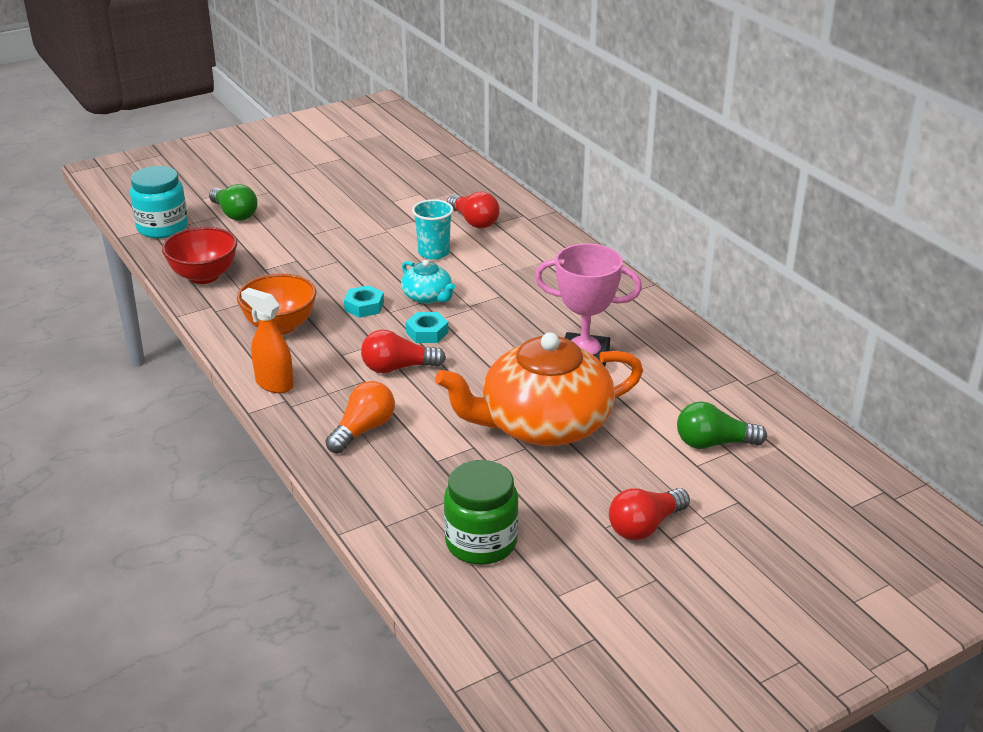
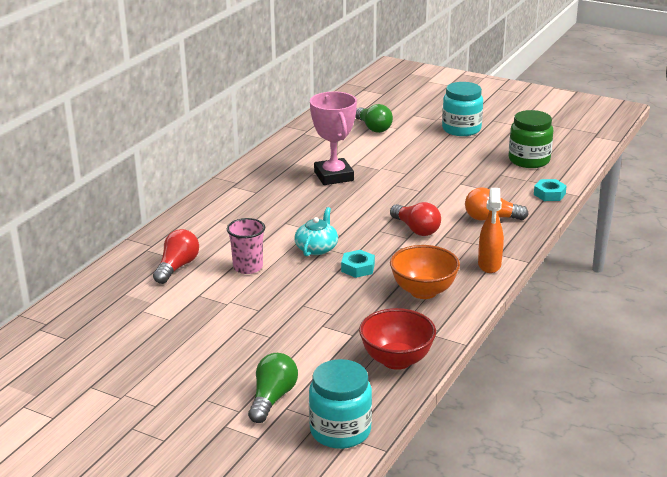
camera: 120 degrees left, 5 degrees down
(427, 332) = (363, 233): turquoise nut -> turquoise nut (549, 194)
(434, 253) = (248, 267): turquoise cup -> pink cup
(543, 424) = (414, 171): orange teapot -> none
(645, 526) = (461, 129): red light bulb -> turquoise jar

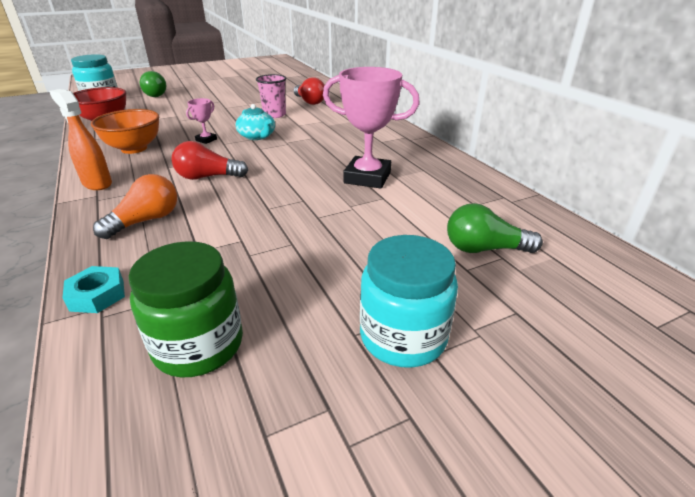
camera: 125 degrees right, 5 degrees up
(358, 268) = (206, 140): turquoise nut -> pink trophy

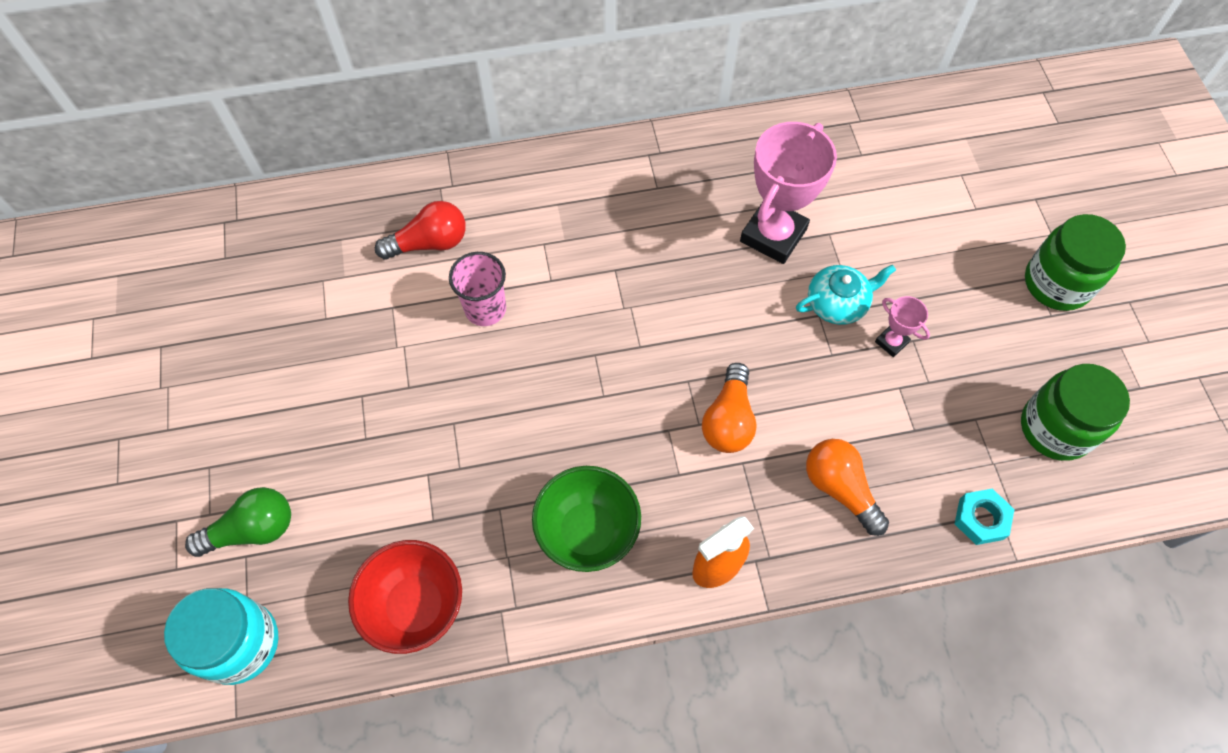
camera: 75 degrees left, 30 degrees up
(134, 148) = (587, 531): orange bowl -> green bowl
(206, 140) = (580, 421): pink trophy -> pink trophy (891, 342)
(207, 177) = (728, 420): red light bulb -> orange light bulb
(257, 136) = (586, 345): turquoise teapot -> turquoise teapot (837, 303)
(403, 337) = (1057, 283): turquoise jar -> green jar
(484, 249) = (946, 182): green light bulb -> none

